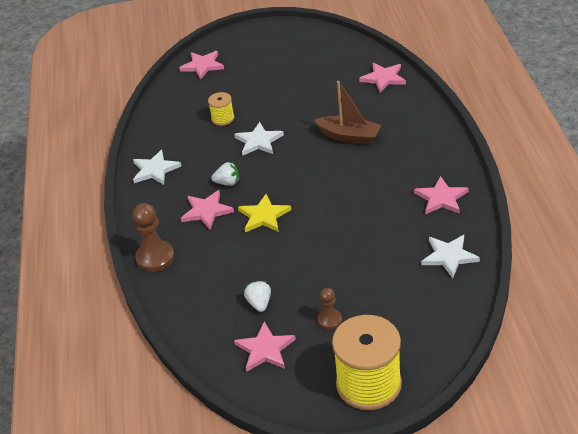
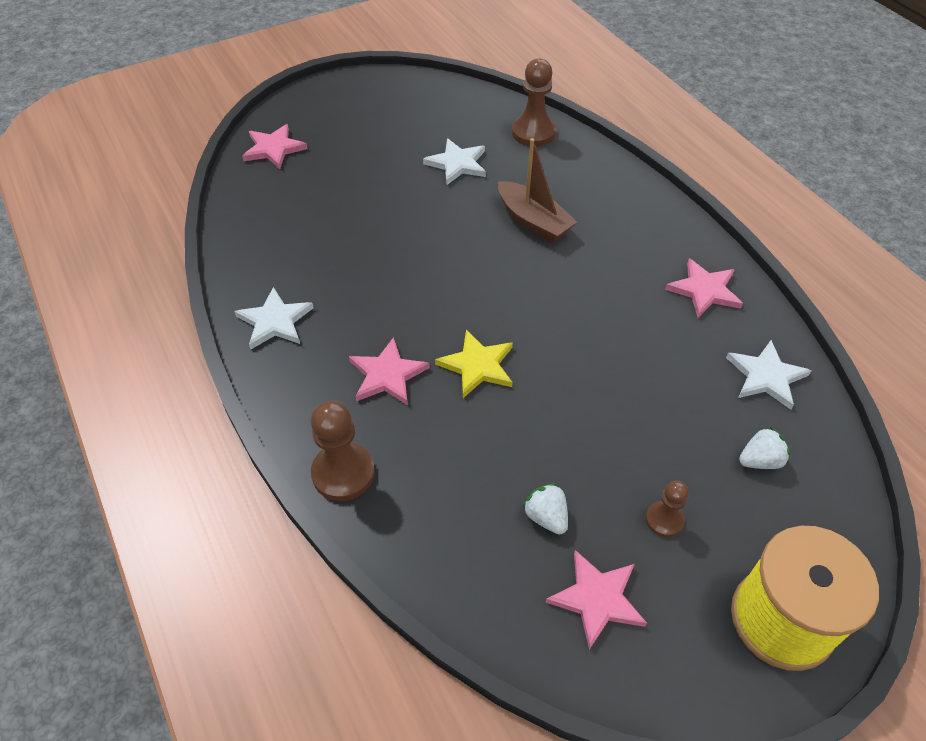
camera: 25 degrees left, 10 degrees up
(223, 118) = (341, 223): yellow spool -> none
(227, 183) = (397, 322): white strawberry -> white strawberry (760, 460)
(258, 141) = (410, 249): white star -> white star (457, 164)
(349, 136) = (533, 221): brown boat -> brown boat turned 45 degrees clockwise
(383, 78) = (533, 133): pink star -> brown pawn

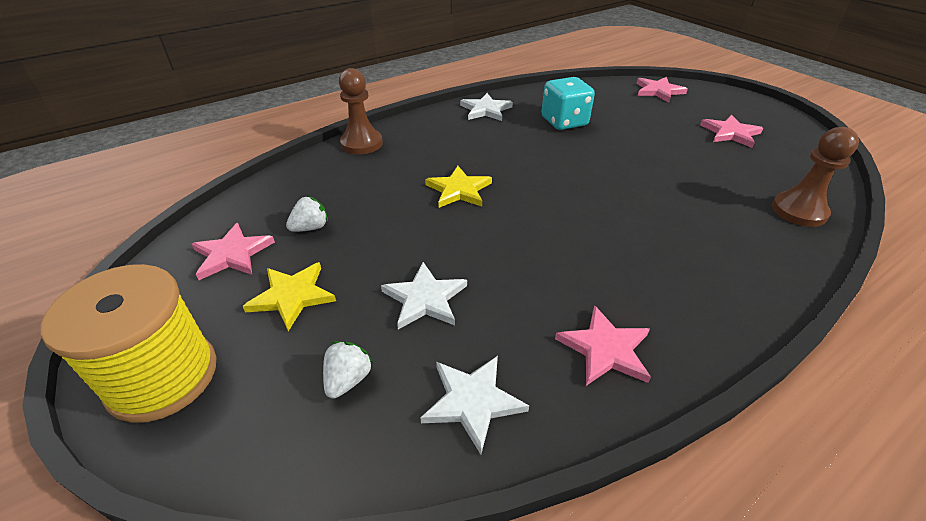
camera: 85 degrees right, 10 degrees down
(332, 248) = (564, 122): none -> turquoise dice
(387, 375) = (444, 152): pink star -> pink star (730, 133)
(457, 164) = (706, 168): white star -> white star (425, 298)
(533, 221) = (652, 214): brown boat -> none
(664, 520) = (292, 296): brown pawn -> yellow star
(760, 460) = (348, 379): white strawberry -> white strawberry turned 135 degrees counterclockwise

